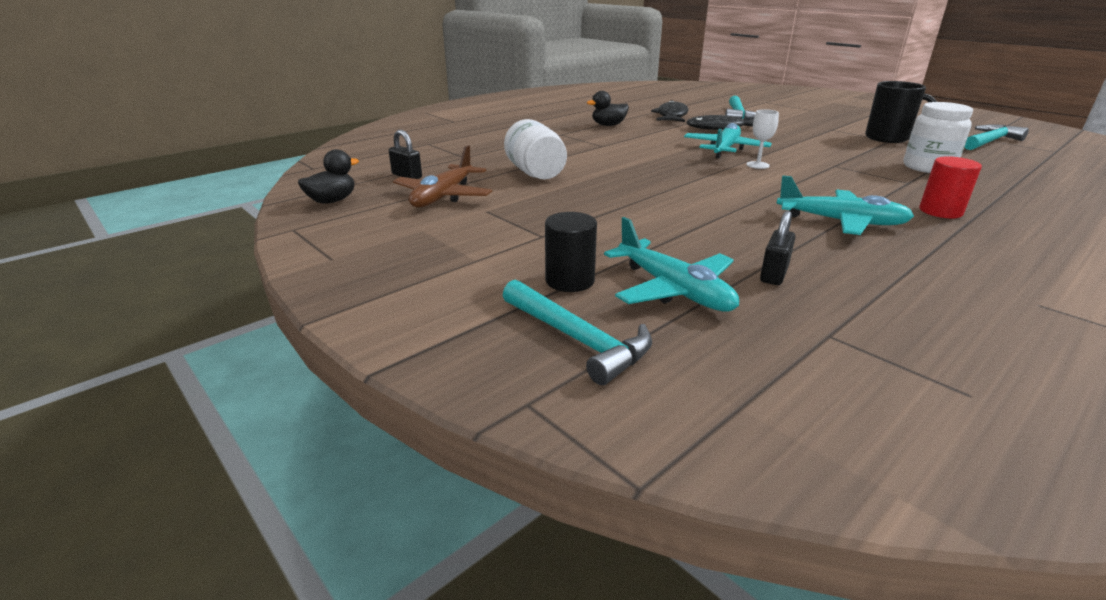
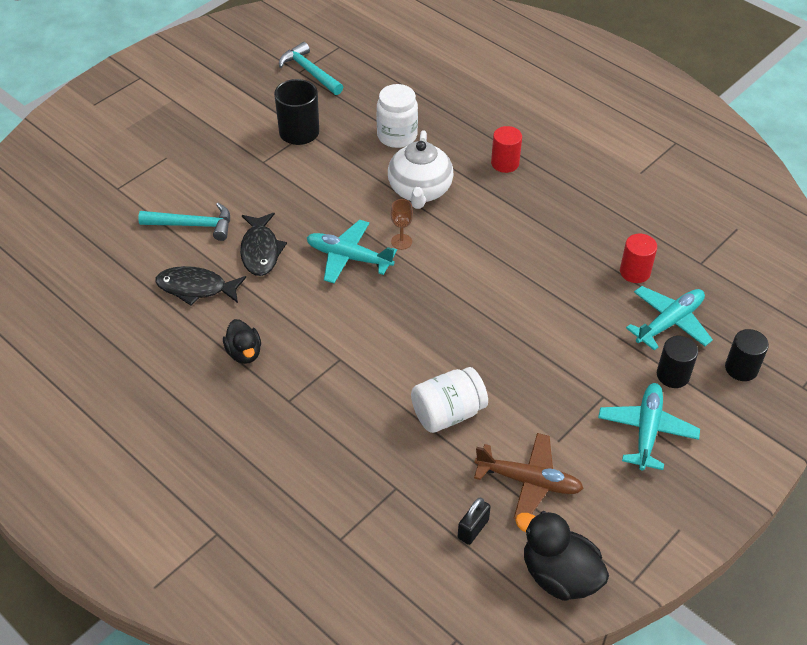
camera: 95 degrees left, 20 degrees up
(332, 201) = (559, 575): black duck -> black duck, size x1.61
(578, 340) = (741, 368): turquoise hammer -> black cylinder
(757, 165) = (401, 241): white goblet -> brown goblet
(774, 274) = (635, 272): black padlock -> red cylinder
(841, 222) = (537, 219): turquoise plane -> turquoise plane (646, 430)
(842, 173) = (420, 191): none -> white teapot

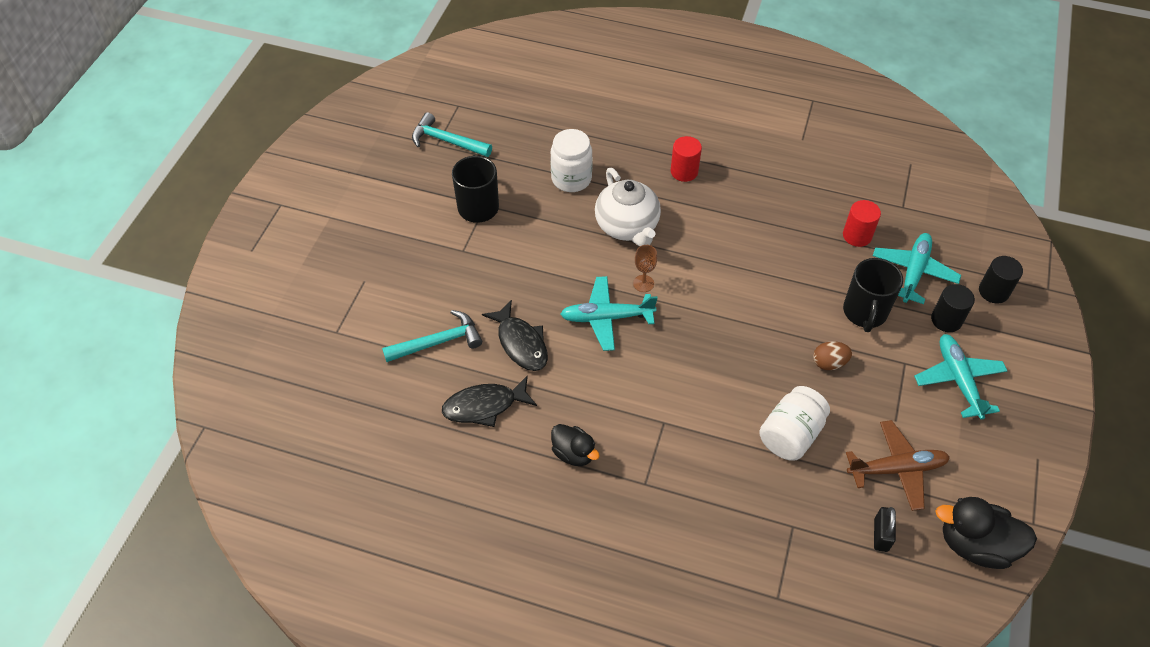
camera: 25 degrees left, 5 degrees up
(528, 369) = (829, 363): none -> brown egg
(594, 339) = (864, 313): none -> black mug

